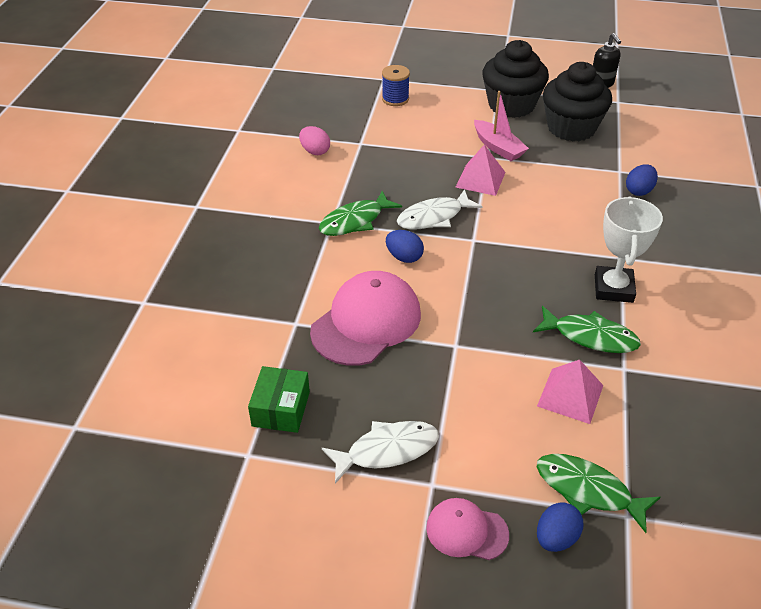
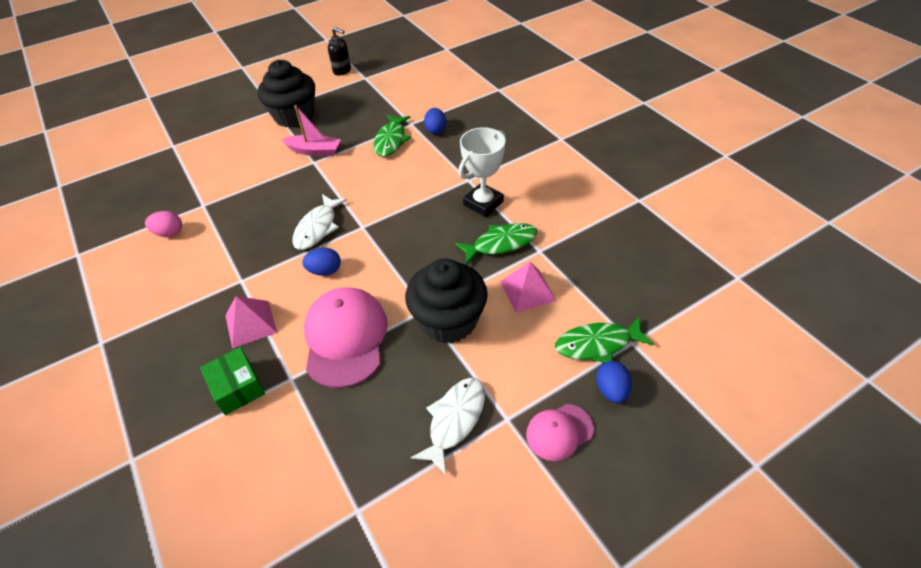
camera: 40 degrees left, 5 degrees up
(281, 409) = (347, 453): green box -> green box (237, 388)
(355, 221) = (259, 267): green fish -> green fish (391, 140)
(395, 99) = (198, 156): blue spool -> none
(480, 179) = (324, 181): pink pyramid -> pink pyramid (251, 324)
(571, 128) = (352, 111): black cupcake -> black cupcake (448, 320)
(613, 288) = (483, 203): white trophy -> white trophy turned 75 degrees clockwise

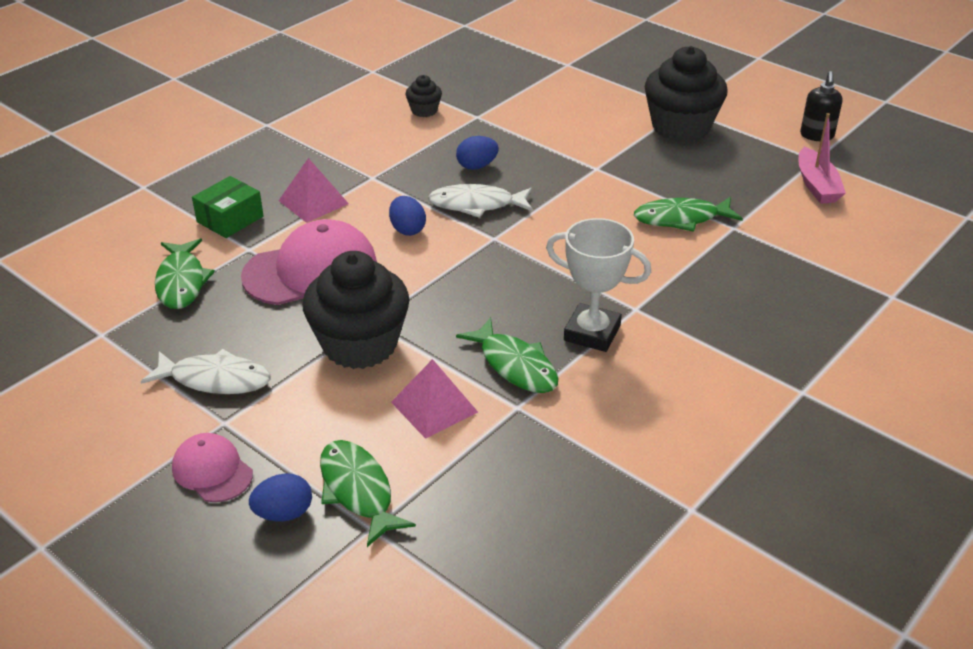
camera: 70 degrees right, 10 degrees down
(169, 233) = (424, 110): pink egg -> black cupcake
(311, 435) = (181, 282): none -> green fish
(314, 151) = (618, 163): pink boat -> pink boat (816, 185)
(435, 130) = (733, 253): blue egg -> blue egg (477, 166)

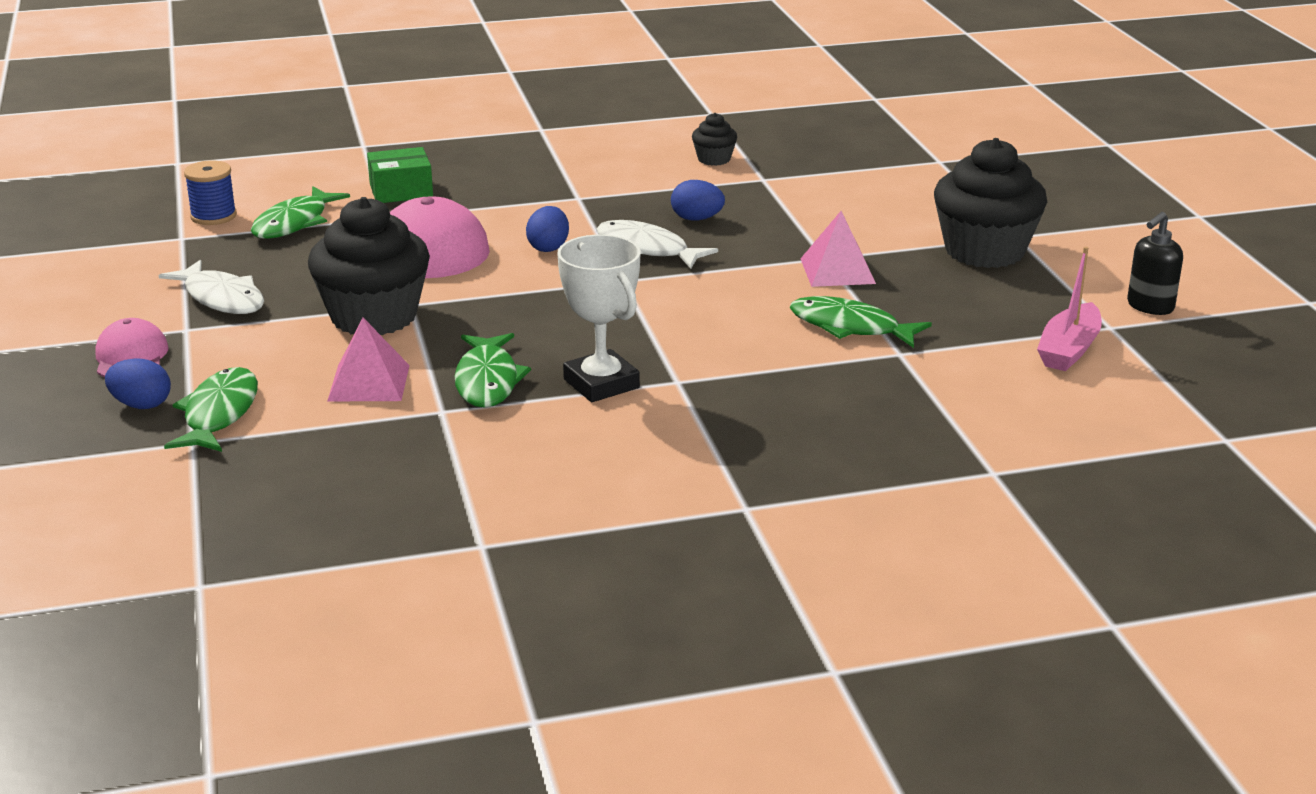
camera: 35 degrees right, 10 degrees down
(102, 302) = (213, 216): none -> blue spool
(313, 202) = (493, 200): pink pyramid -> pink pyramid (837, 271)

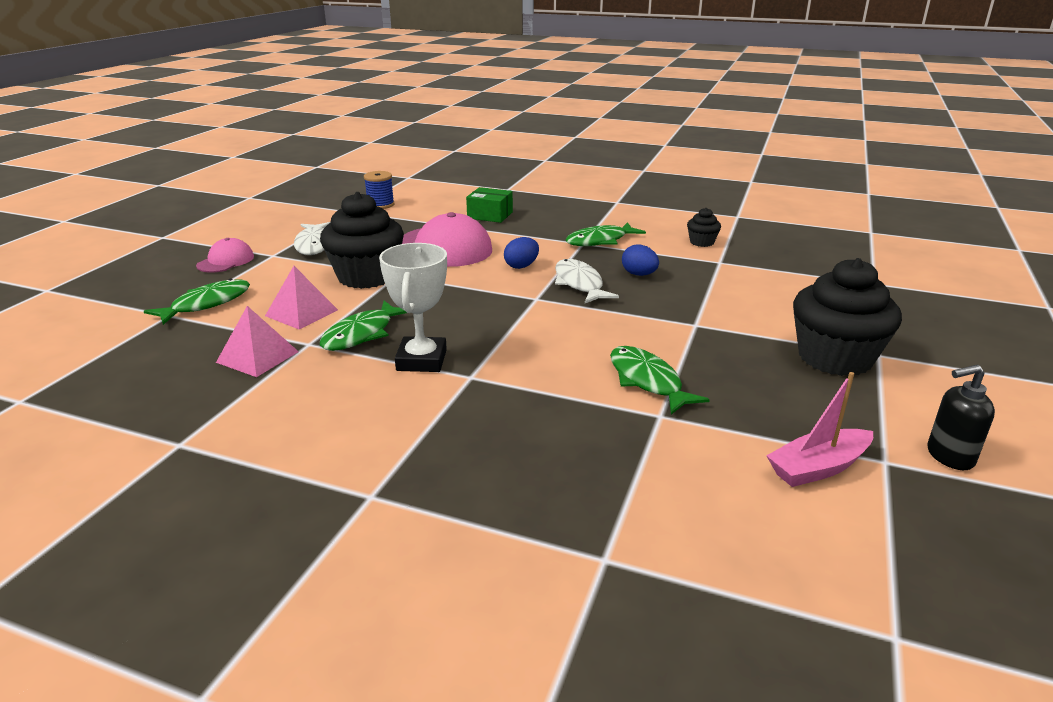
camera: 35 degrees right, 0 degrees up
(141, 405) = (185, 287): blue egg -> none
(294, 223) = (411, 217): green fish -> green fish (600, 241)
(837, 271) = (693, 336): pink pyramid -> pink pyramid (257, 357)

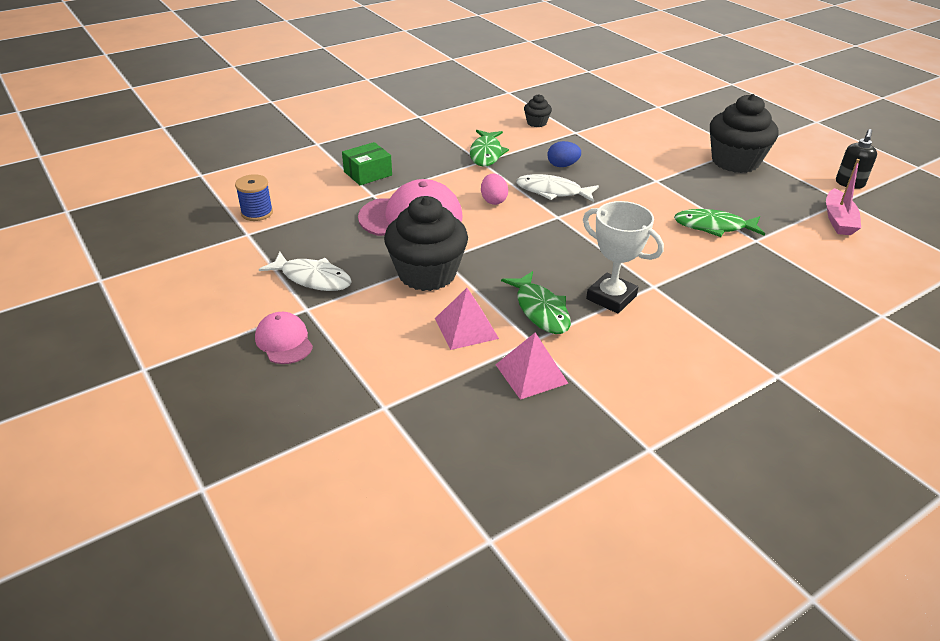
camera: 55 degrees left, 10 degrees up
(206, 304) = (384, 377): green fish -> none
(521, 266) = (493, 200): blue egg -> pink egg

